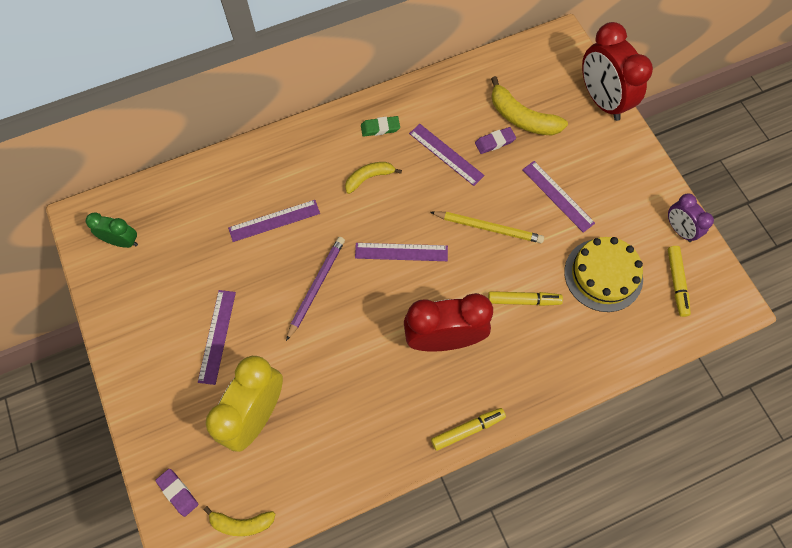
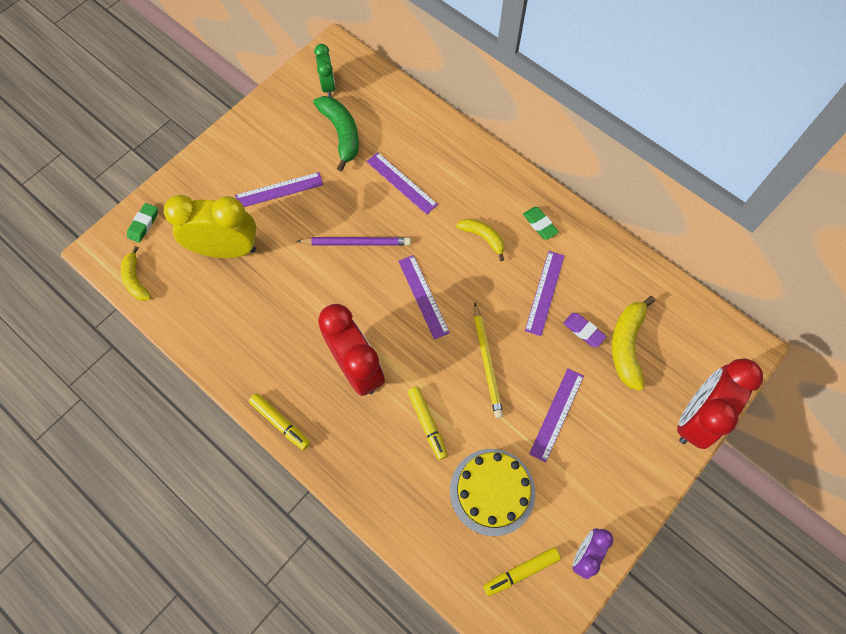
camera: 65 degrees right, 0 degrees up
(178, 492) = (143, 224): purple eraser -> green eraser
(187, 251) = (341, 134): none -> green banana

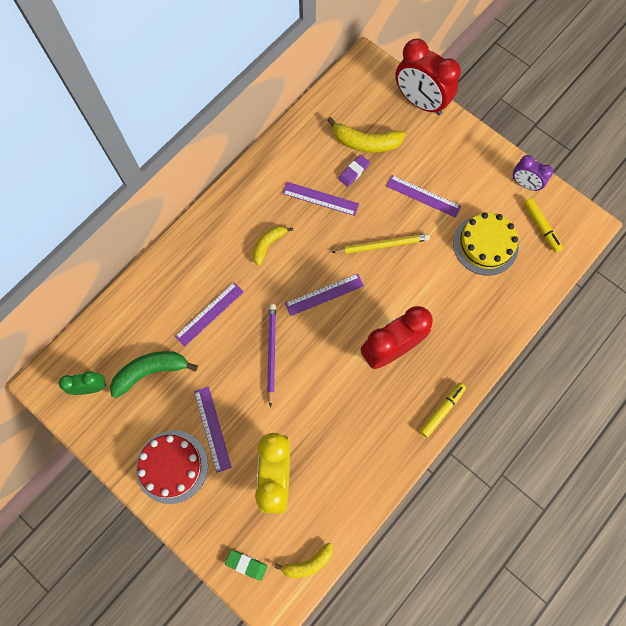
camera: 90 degrees left, 5 degrees up
(245, 157) = (172, 466): none -> red cake
(427, 424) = (436, 291): yellow marker -> none
(540, 224) = (256, 199): green eraser -> none

